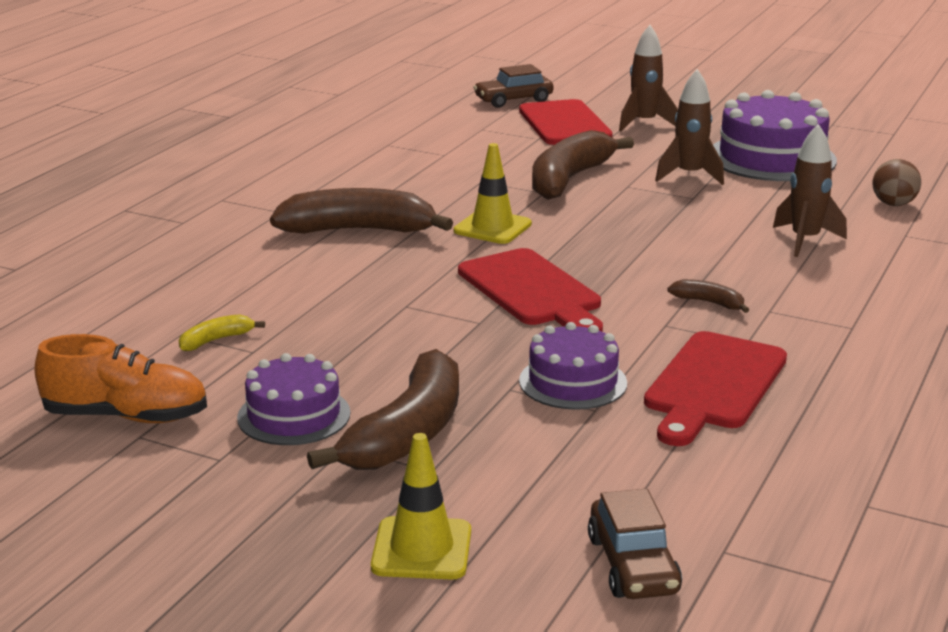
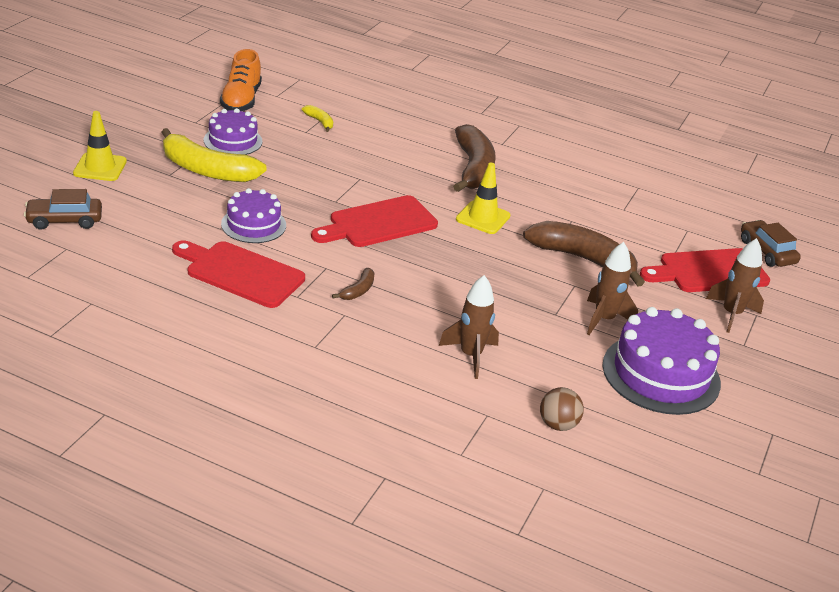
camera: 85 degrees right, 10 degrees up
(408, 433) = (207, 170): brown banana -> yellow banana

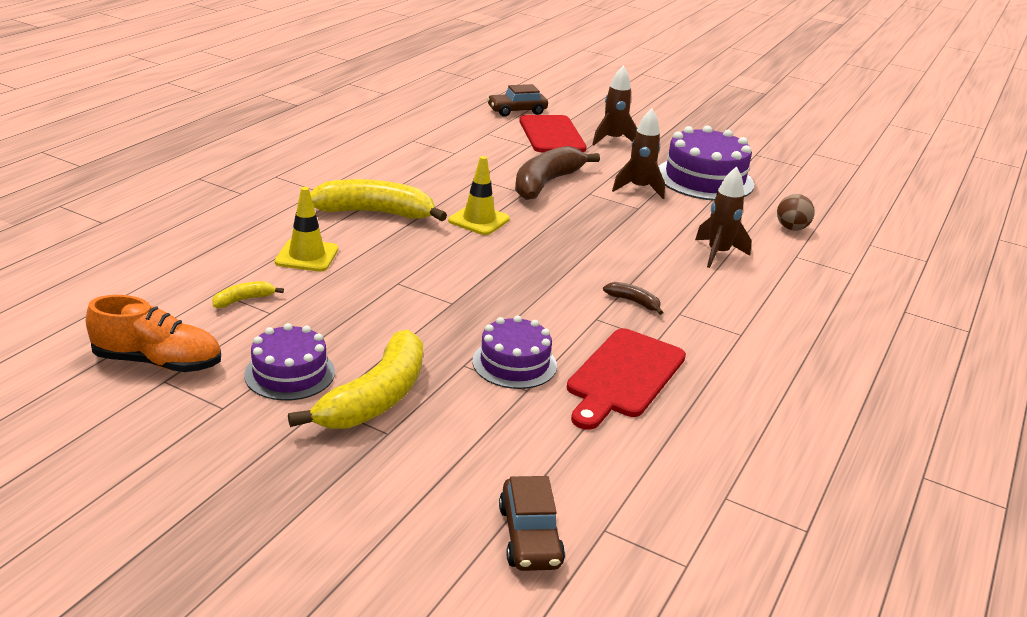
camera: 85 degrees left, 5 degrees down
(100, 167) = (365, 506): yellow traffic cone -> yellow traffic cone (307, 256)
(378, 223) = (499, 279): red cutting board -> none
(473, 168) = (375, 213): brown banana -> yellow banana

